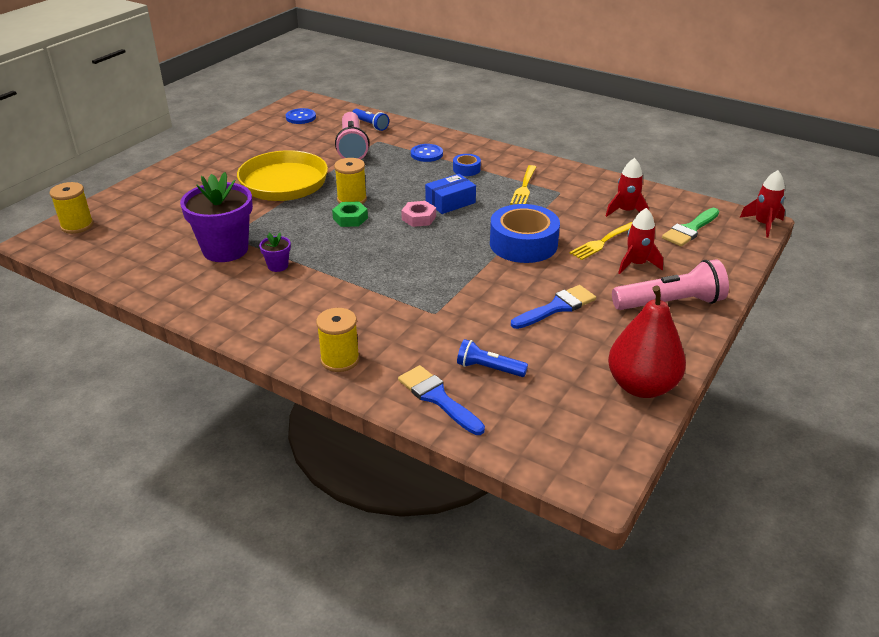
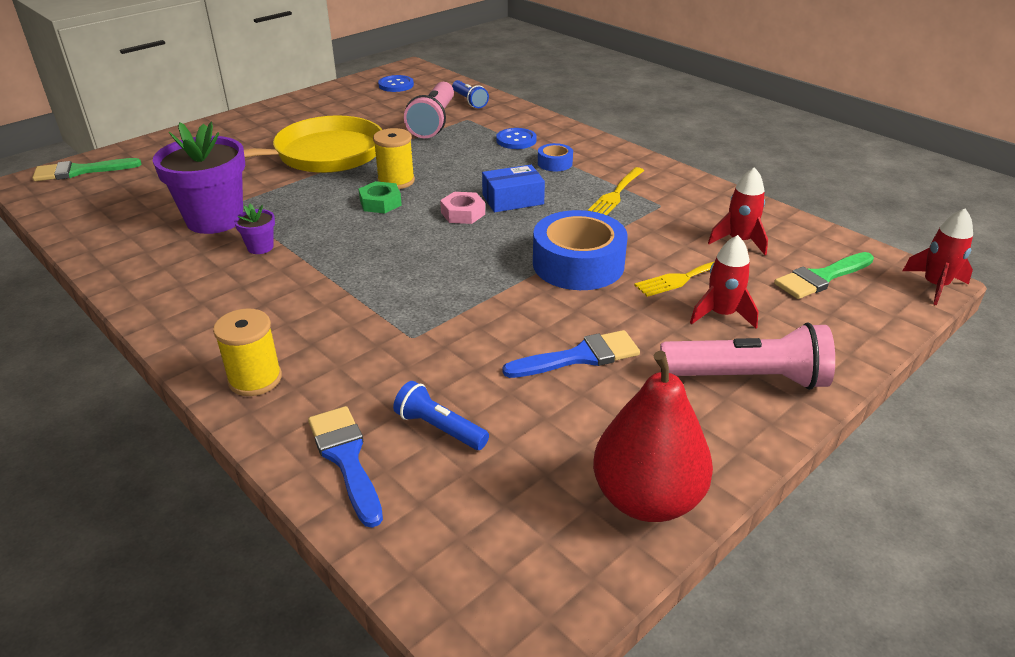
camera: 15 degrees right, 0 degrees up
(77, 226) = (80, 171): yellow spool -> green brush

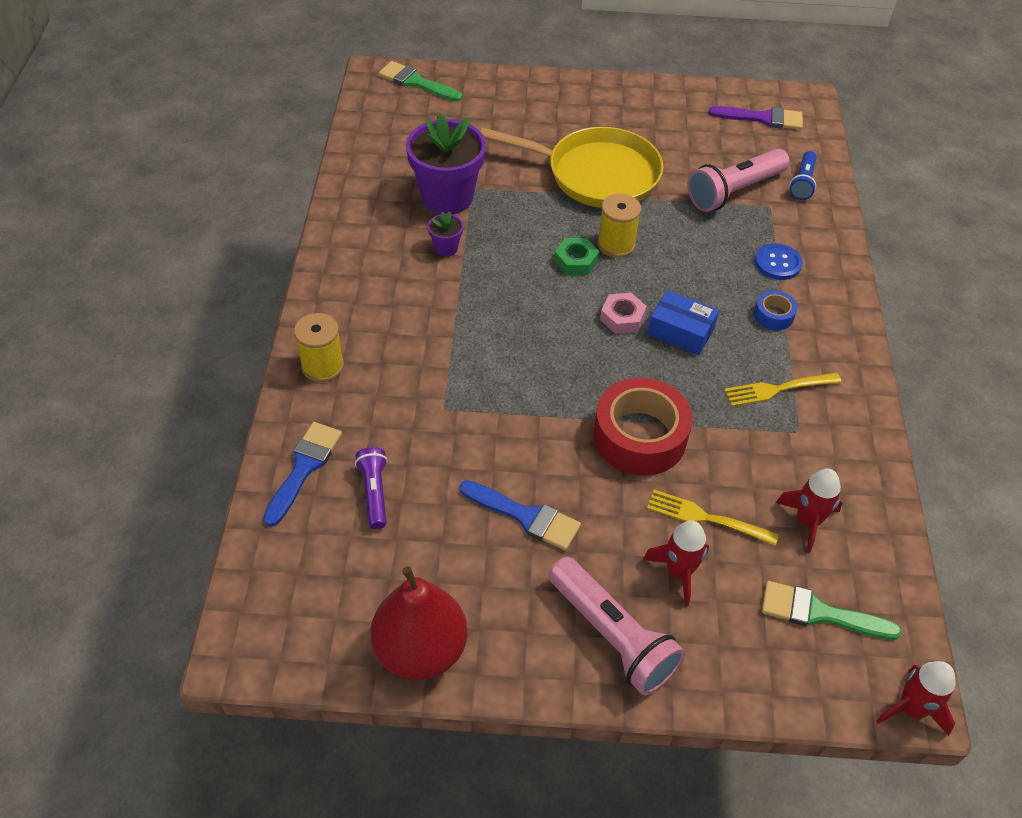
camera: 45 degrees right, 15 degrees up
(396, 85) = (762, 118): blue button -> purple brush
(439, 428) = (374, 492): blue flashlight -> purple flashlight
(578, 264) = (639, 436): blue tape -> red tape

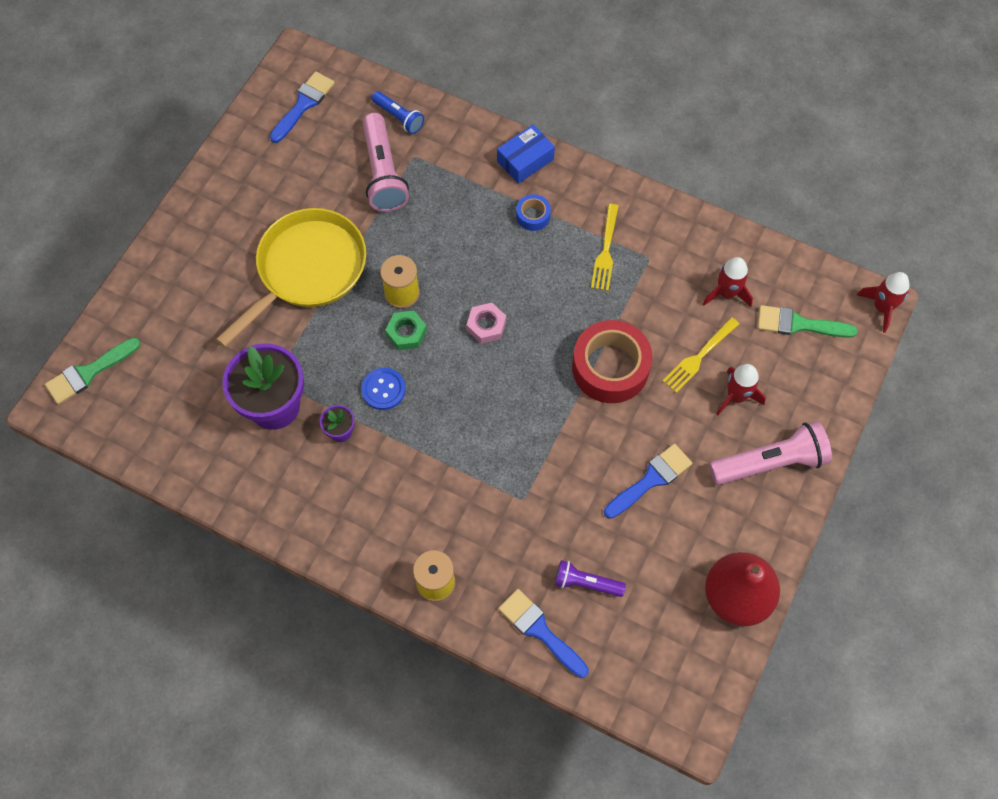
camera: 65 degrees left, 15 degrees up
(680, 331) = (520, 289): blue box -> blue box (525, 160)
(762, 118) = (303, 104): purple brush -> blue brush
(778, 263) = (480, 184): blue button -> blue button (383, 389)
(819, 613) = (798, 324): green brush -> green brush turned 60 degrees clockwise

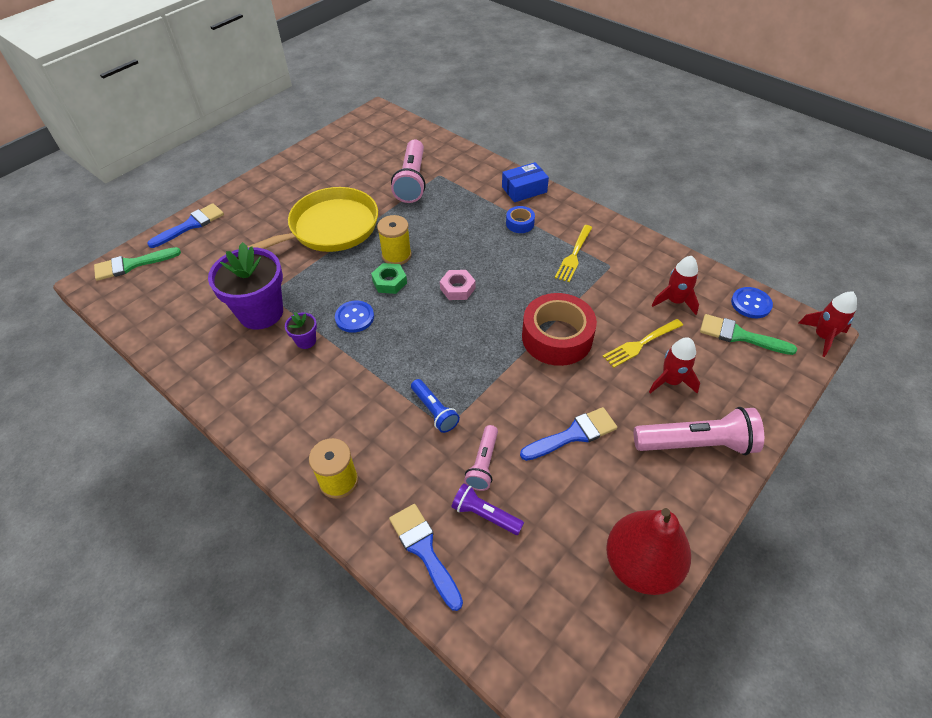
camera: 15 degrees right, 15 degrees down
(303, 104) = (370, 136): blue brush -> blue brush (191, 225)
(399, 117) = (436, 152): blue flashlight -> blue flashlight (434, 411)
(571, 531) = (483, 464): none -> pink flashlight
(806, 279) = (751, 304): none -> blue button

